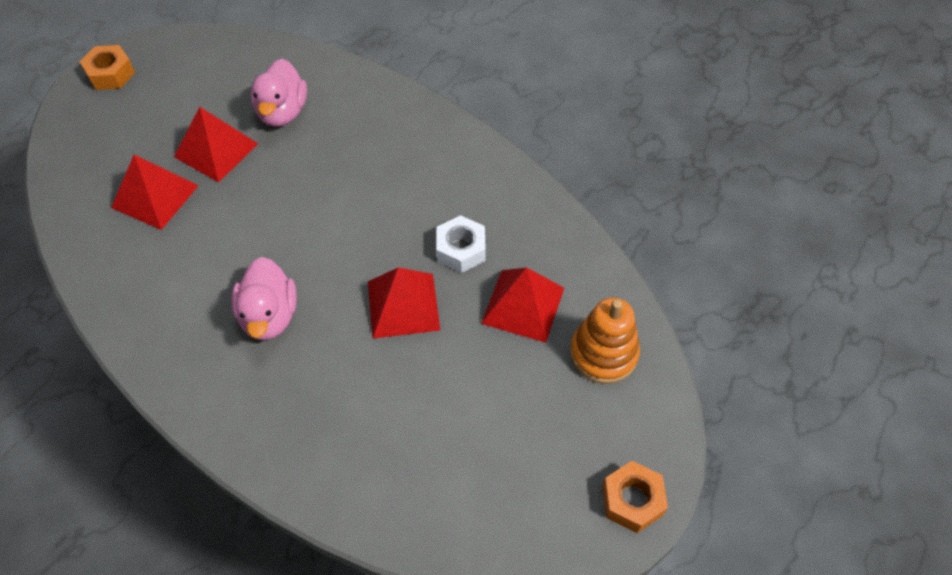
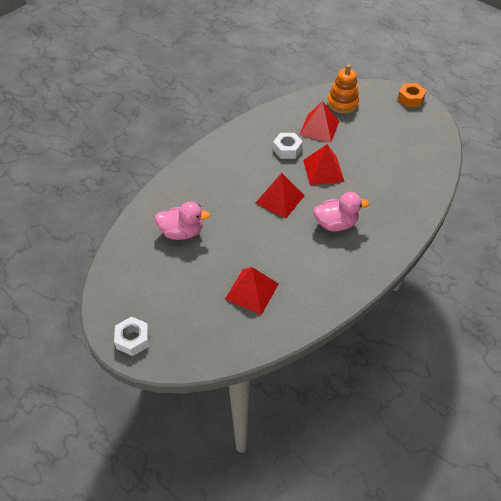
camera: 90 degrees left, 5 degrees down
(111, 74) = (133, 339): orange nut -> white nut
(216, 150) = (213, 263): red pyramid -> red pyramid (280, 199)

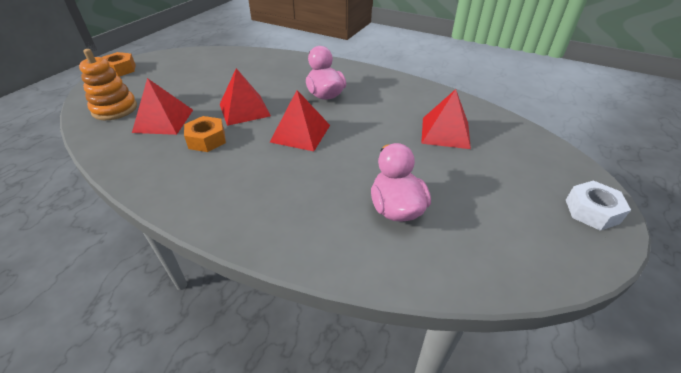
camera: 105 degrees left, 10 degrees down
(287, 149) = (207, 140): white nut -> orange nut

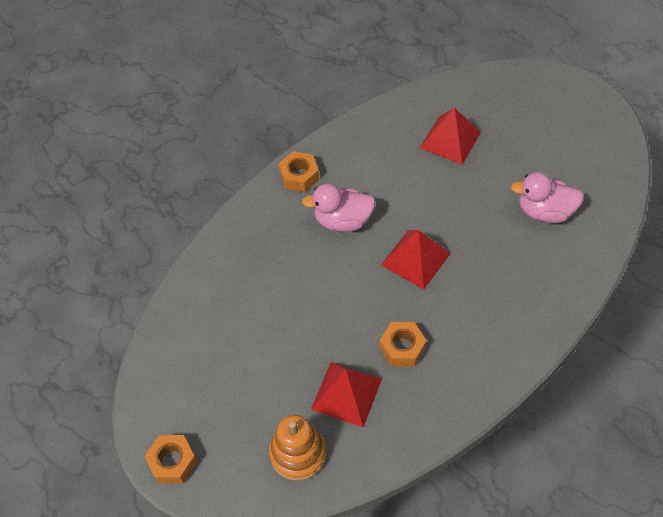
camera: 70 degrees left, 15 degrees up
(244, 110) = (349, 306): red pyramid -> none
(357, 72) = (299, 176): none -> orange nut
(592, 211) = (573, 94): white nut -> none

